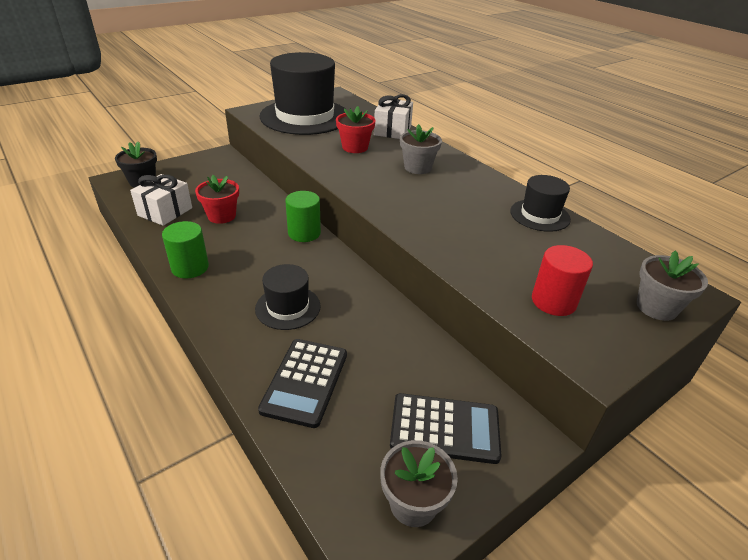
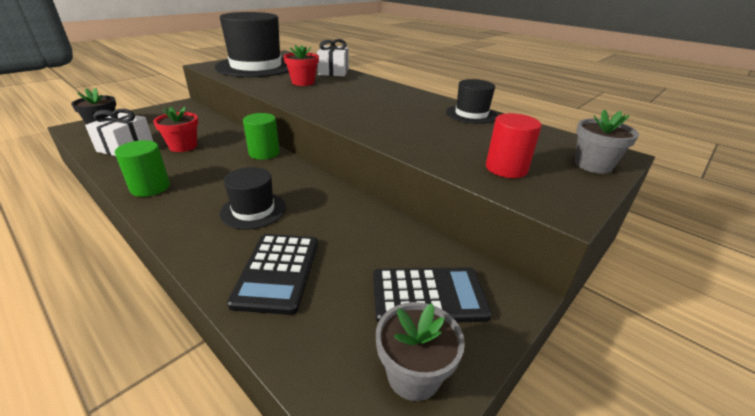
camera: 10 degrees left, 5 degrees down
(417, 167) = (360, 92): grey flower pot -> none

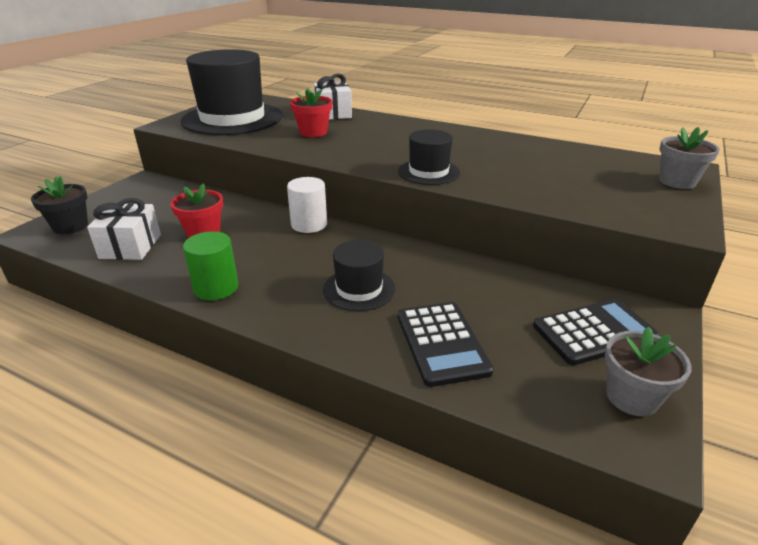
camera: 15 degrees left, 0 degrees up
(264, 153) = (309, 224): green cylinder -> white cylinder
(471, 114) = (528, 145): black hat -> black hat (428, 172)
(506, 168) = (609, 198): red cylinder -> none

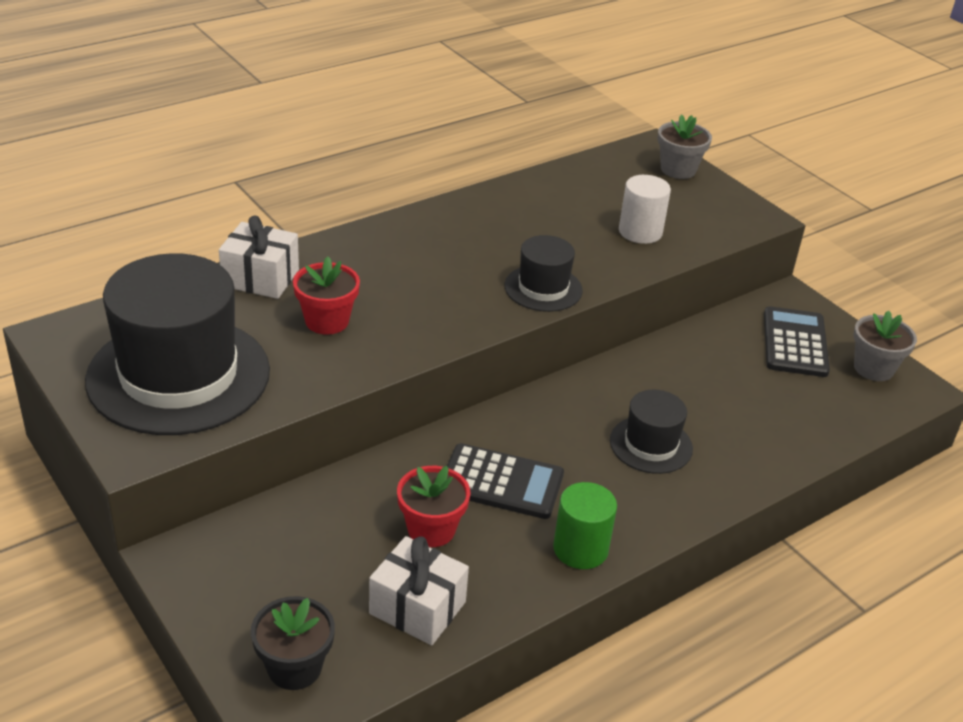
camera: 65 degrees left, 5 degrees up
(309, 224) = (479, 432): white cylinder -> white cylinder (640, 232)
(442, 343) = (766, 429): black calculator -> black calculator (501, 482)

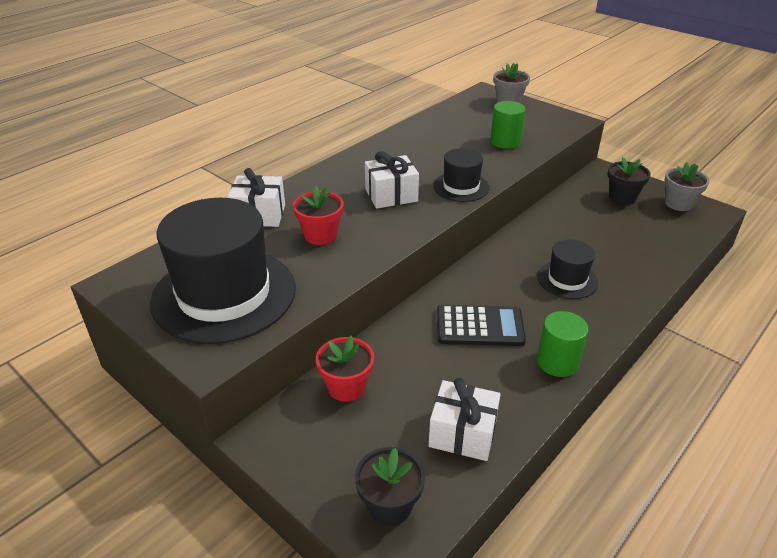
camera: 10 degrees left, 0 degrees up
(431, 529) = (446, 371): red flower pot -> red flower pot (346, 387)
(443, 283) = (391, 195): none -> white gift
(640, 232) = (505, 142): white cylinder -> green cylinder
(795, 343) = (622, 197): black calculator -> black flower pot

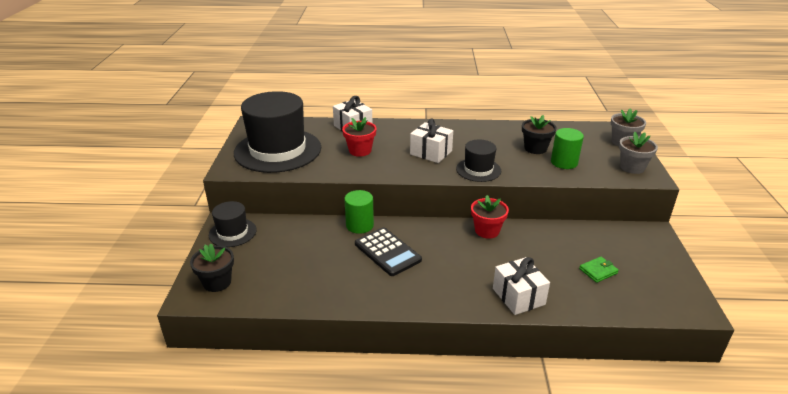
camera: 50 degrees right, 5 degrees down
(346, 387) = (284, 230): red flower pot -> red flower pot (487, 231)
(462, 433) = (290, 284): white gift -> white gift (518, 296)
(557, 362) = (392, 296): green cylinder -> green cylinder (359, 225)
(567, 279) = (483, 267): black hat -> black hat (232, 232)
(622, 197) = (630, 254): black flower pot -> black flower pot (535, 148)
(629, 224) = (598, 271): none -> green wallet
(678, 204) = (673, 286): grey flower pot -> grey flower pot (632, 167)

